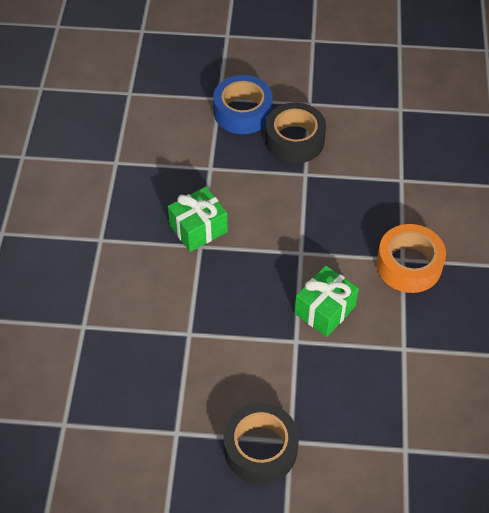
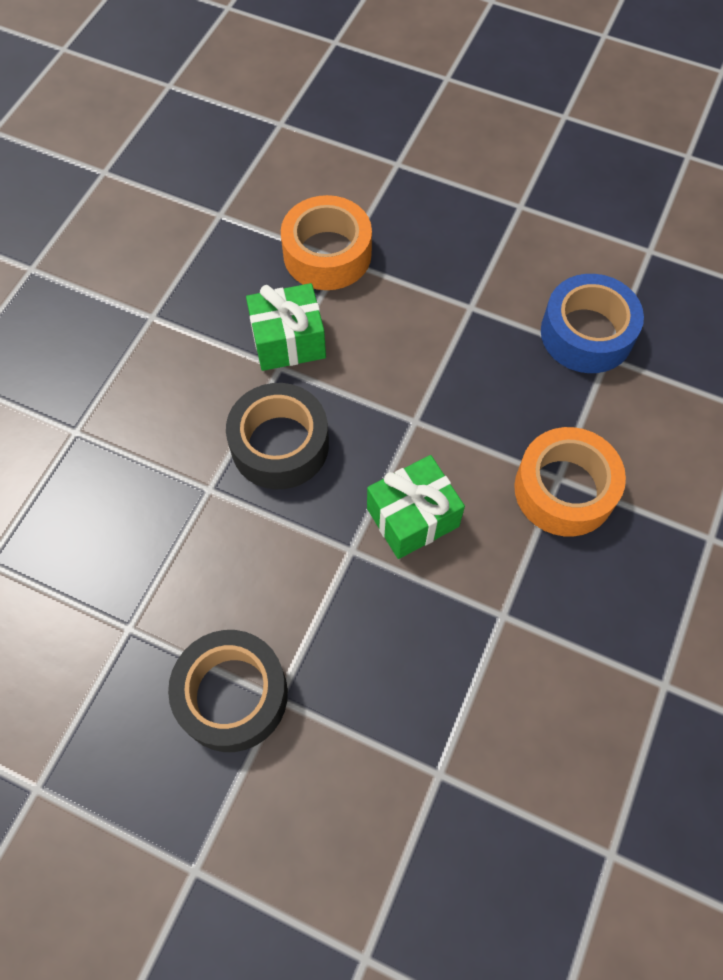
camera: 20 degrees right, 10 degrees up
(199, 167) = (327, 254): none -> orange tape
(242, 112) = (421, 192): blue tape -> blue tape (586, 333)
(294, 140) = (476, 253): black tape -> black tape (280, 444)

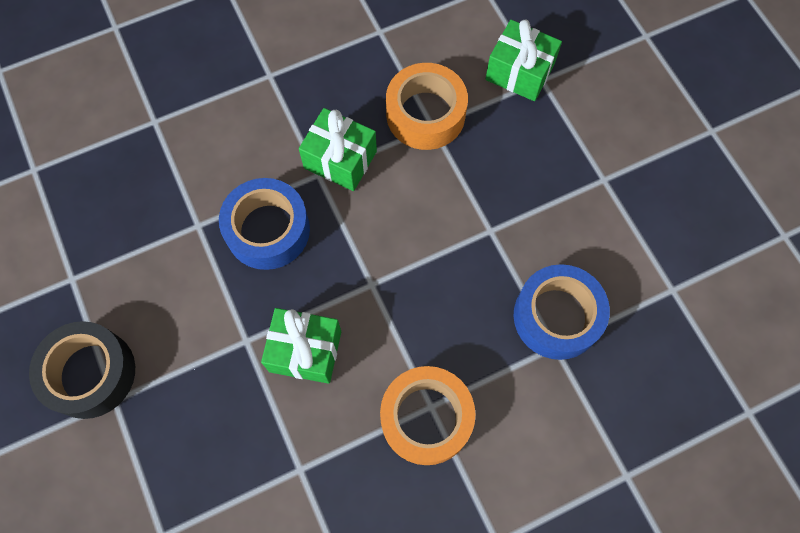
camera: 40 degrees right, 5 degrees up
(280, 444) = (268, 230): black tape -> blue tape
(374, 169) = (519, 72): none -> green gift

